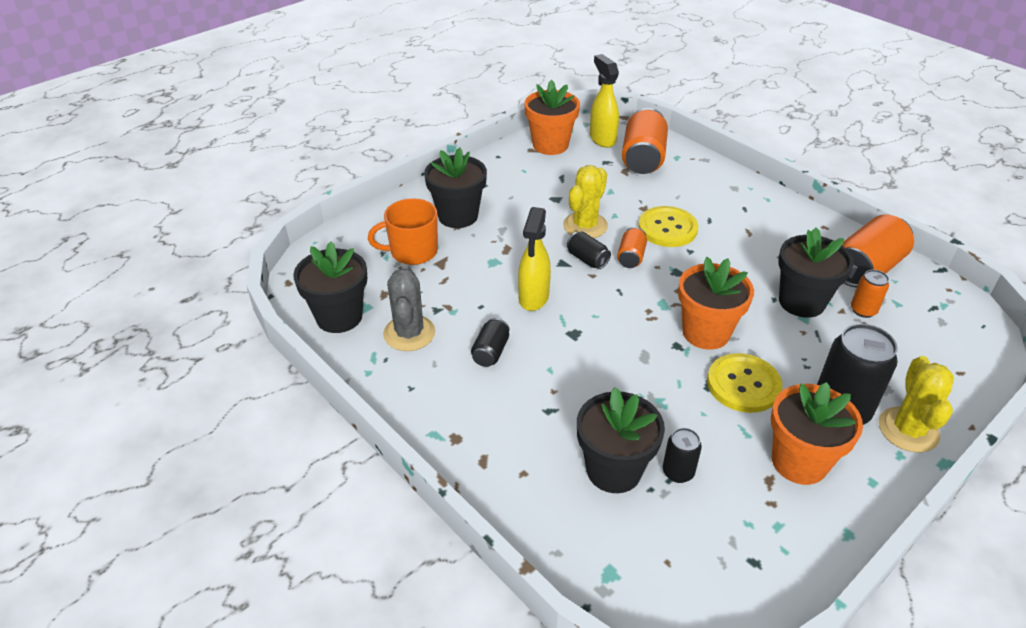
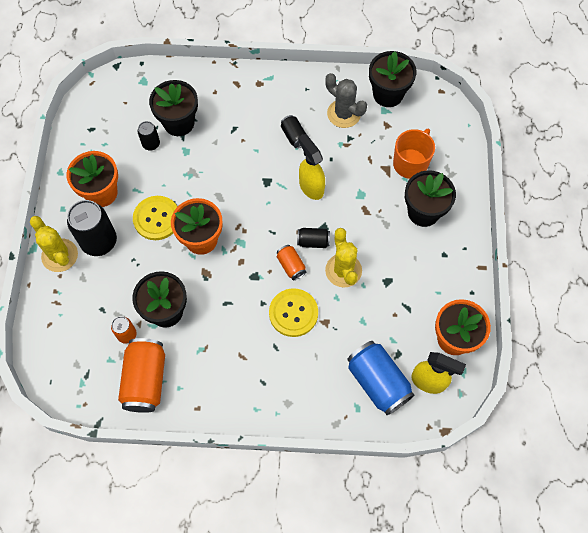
camera: 135 degrees right, 25 degrees up
(643, 158) = (378, 382): orange can -> blue can

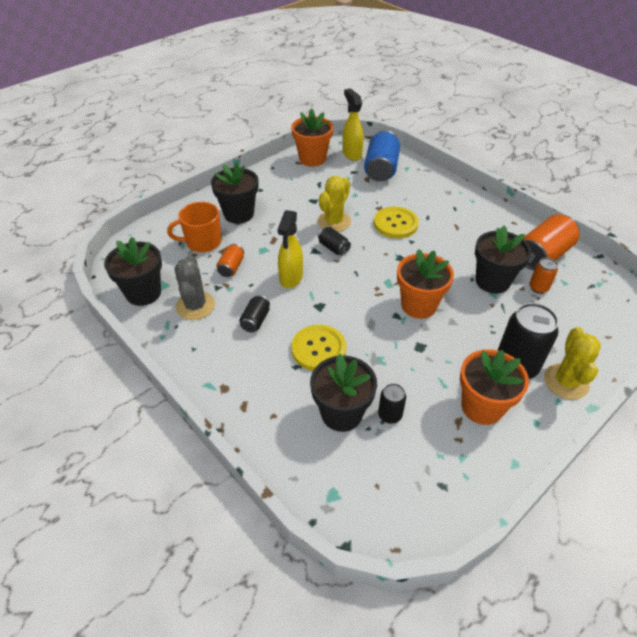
camera: 135 degrees left, 20 degrees down
(157, 218) = (444, 346): yellow button -> yellow button (318, 349)
(291, 266) = (366, 246): orange can -> orange can (231, 267)

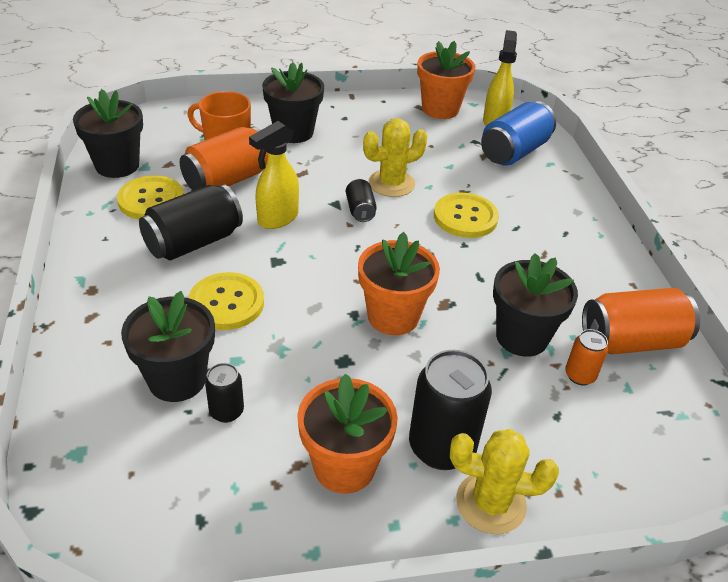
camera: 30 degrees right, 5 degrees down
(195, 306) = (151, 200): grey cactus -> yellow button
(231, 267) = (227, 180): orange can -> orange can, size x1.93
(255, 320) = (194, 242): black can -> black can, size x1.93
(566, 382) = (490, 503): yellow cactus -> yellow cactus turned 60 degrees clockwise

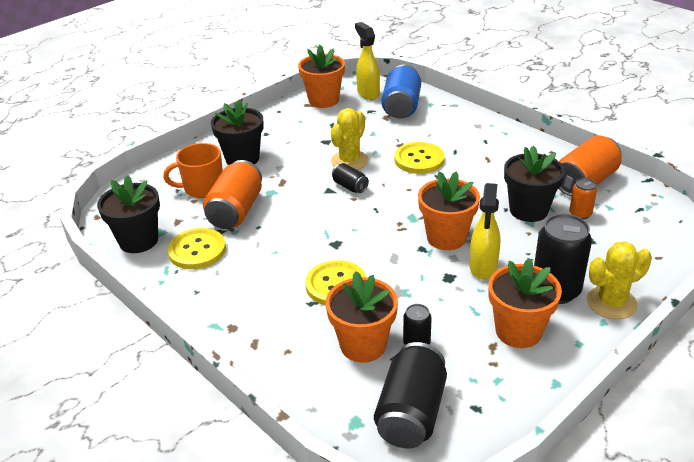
camera: 30 degrees left, 5 degrees down
(177, 379) = (363, 345): black flower pot -> orange flower pot
(194, 242) = (265, 261): black can -> black can (411, 413)
(277, 219) = (303, 218): yellow spray bottle -> yellow spray bottle (483, 268)

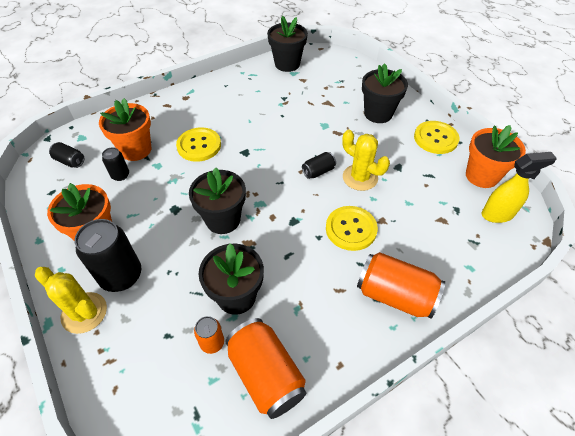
camera: 100 degrees right, 15 degrees up
(197, 250) = (266, 87): yellow button -> yellow button (435, 138)
(203, 188) = (340, 92): orange mug -> none
(236, 211) = (305, 106): orange can -> orange can (395, 295)
(401, 107) = (464, 238): blue can -> none
(411, 413) = (70, 161): black can -> black can, size x0.52
(446, 237) = (223, 220): orange flower pot -> black flower pot
(483, 268) = (174, 234): yellow spray bottle -> none
(611, 303) = (84, 313): yellow cactus -> yellow cactus turned 45 degrees counterclockwise

